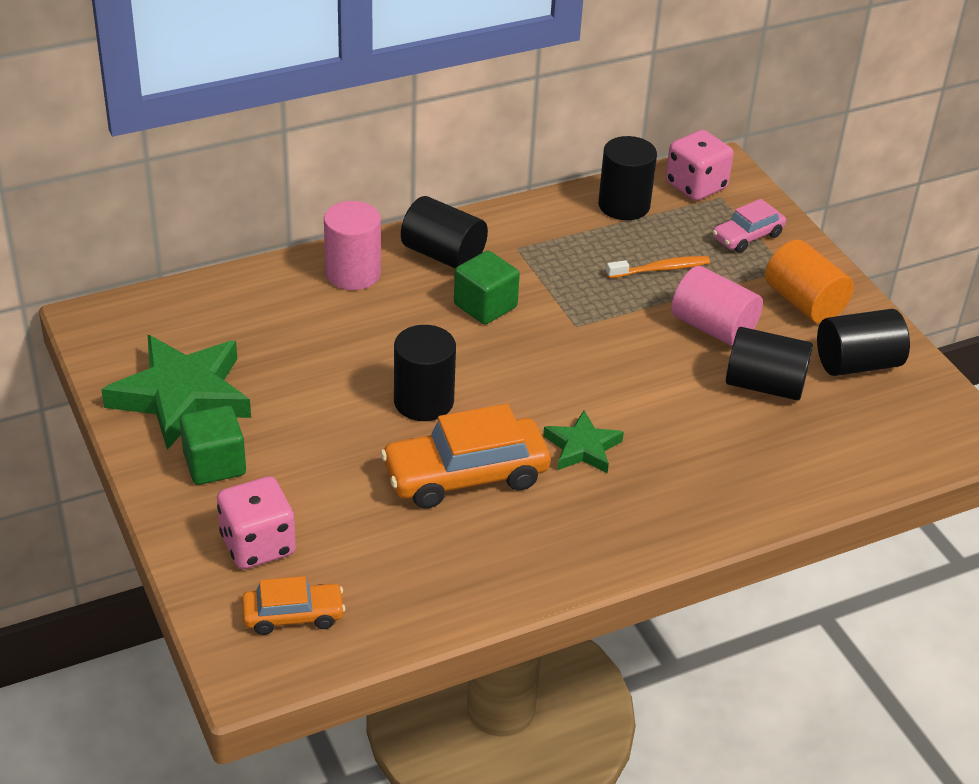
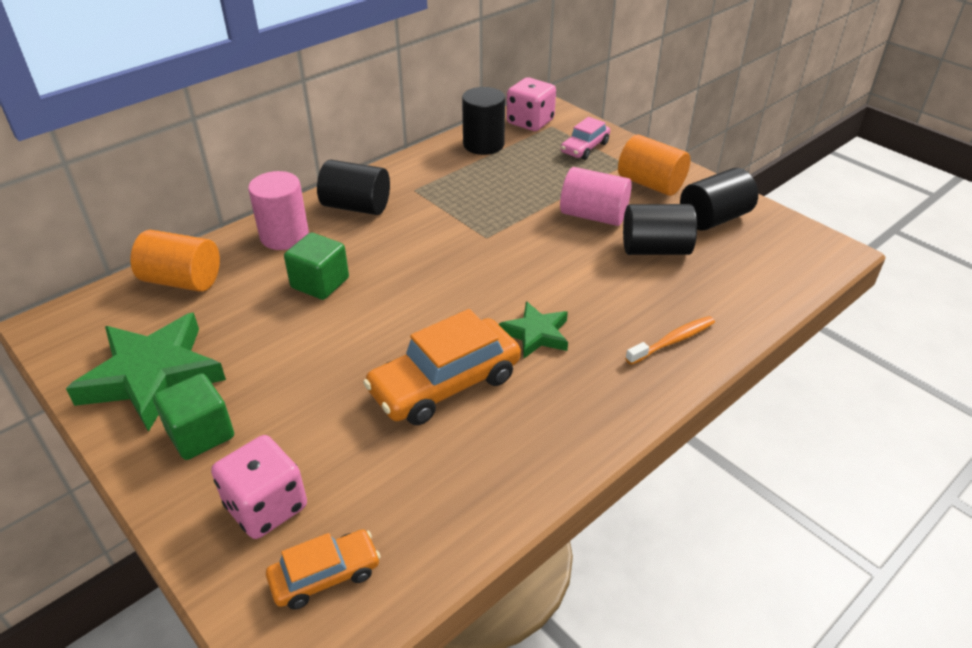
camera: 15 degrees left, 0 degrees up
(233, 301) = (182, 280): none -> orange cylinder
(423, 401) = (382, 327): black cylinder -> none
(485, 306) = (406, 238): green cube -> green cube (320, 283)
(661, 269) = (532, 182): orange toothbrush -> orange toothbrush (673, 341)

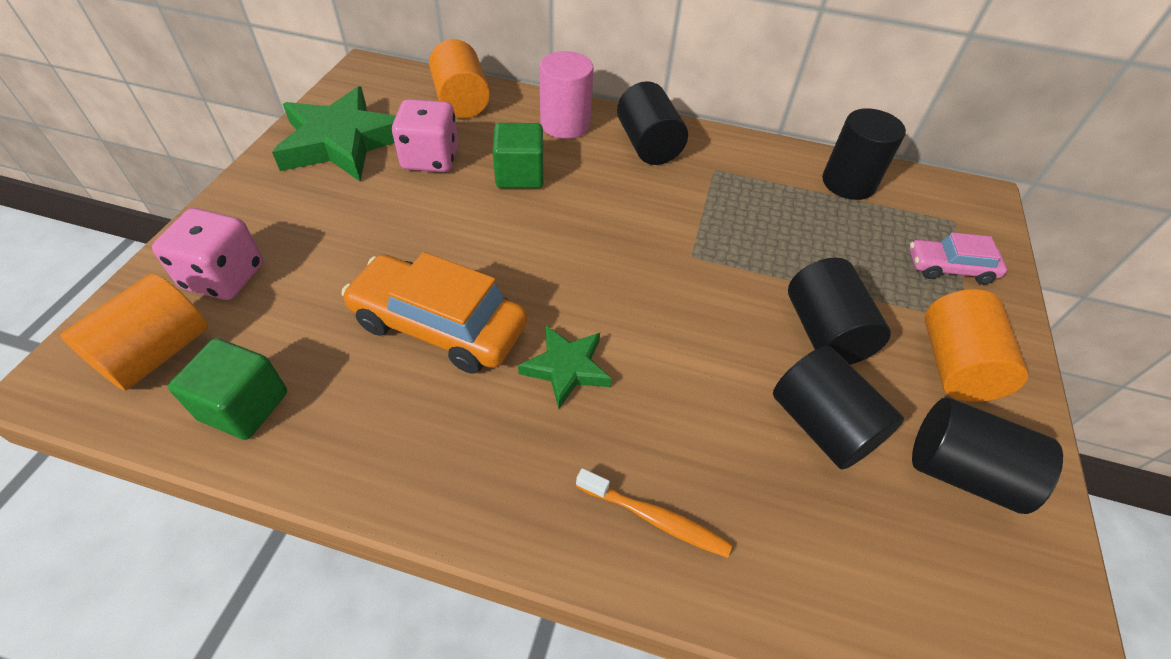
camera: 55 degrees right, 10 degrees up
(200, 434) = (290, 199): green cube -> green cube (244, 406)
(325, 575) = (157, 353): orange car -> orange cylinder
(530, 122) = (937, 200): pink dice -> pink dice (430, 158)
(593, 216) = (824, 332): pink cylinder -> black cylinder

